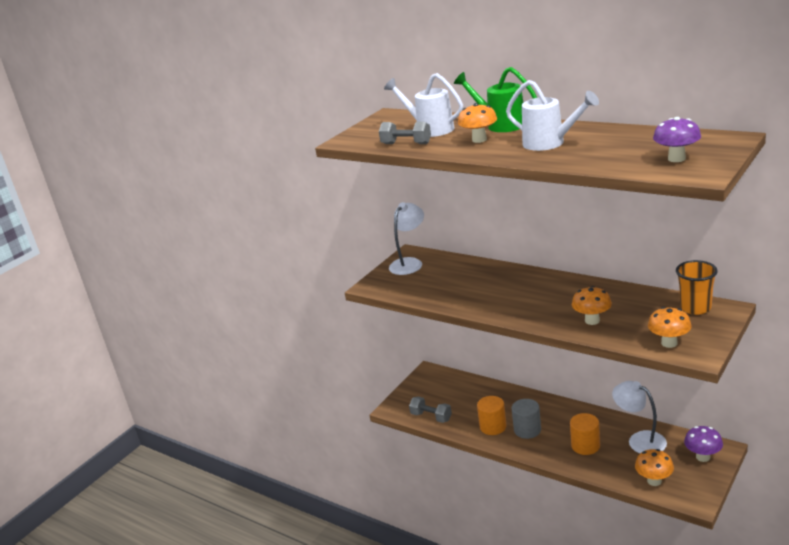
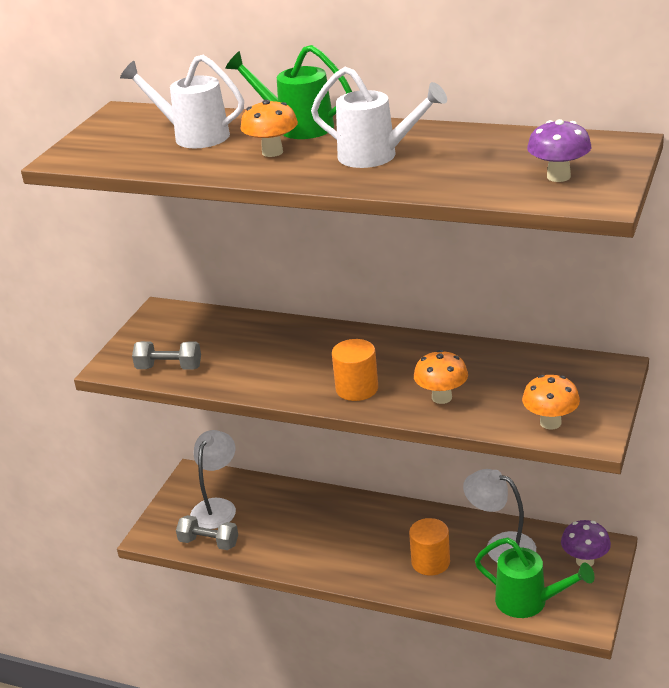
camera: 15 degrees left, 5 degrees up
(406, 144) = (164, 161): grey dumbbell -> grey dumbbell (169, 368)
(409, 263) = (163, 326): white lamp -> white lamp (217, 507)
(493, 426) = (299, 548): orange cylinder -> orange cylinder (357, 389)
(527, 430) = (348, 548): grey cylinder -> none
(654, 481) = (528, 602): orange mushroom -> green watering can
(695, 308) = (574, 369): orange cup -> none

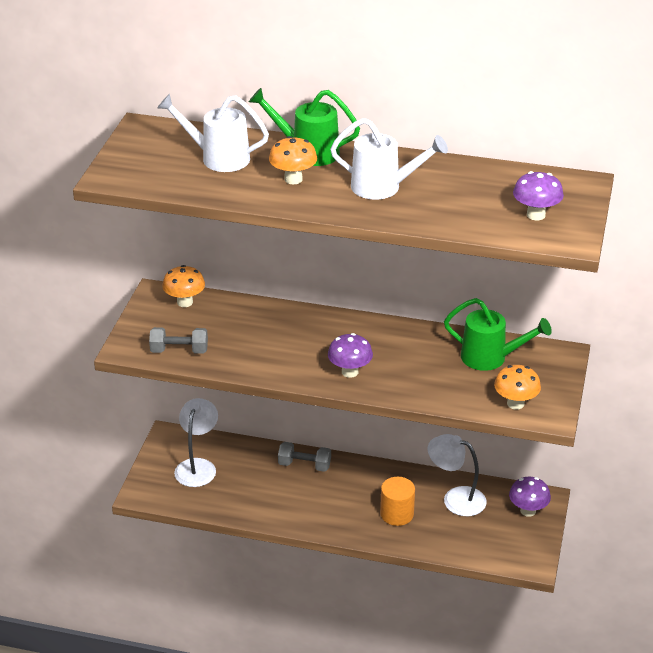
camera: 10 degrees left, 5 degrees up
(209, 543) = (196, 499): grey dumbbell -> grey dumbbell (304, 465)
(357, 389) = (350, 372): orange cylinder -> purple mushroom
(441, 397) = (423, 380): orange mushroom -> orange mushroom (185, 302)
(528, 602) = (483, 547): green watering can -> green watering can (490, 358)

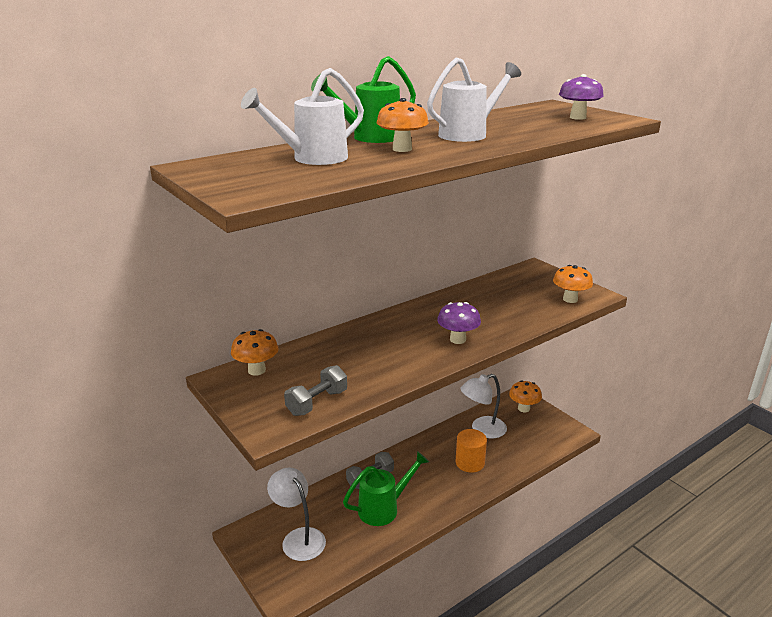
camera: 50 degrees left, 10 degrees down
(490, 358) = (509, 288): green watering can -> green watering can (383, 508)
(528, 511) = (523, 408): purple mushroom -> orange mushroom

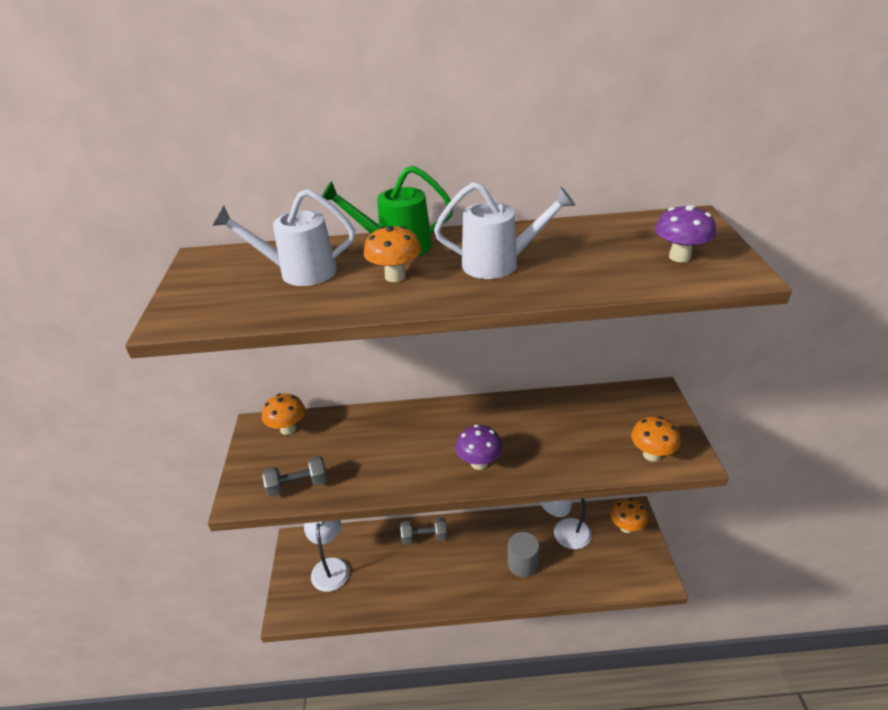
camera: 35 degrees right, 10 degrees up
(383, 508) = (412, 573): green watering can -> none
(470, 463) = (522, 564): orange cylinder -> grey cylinder

